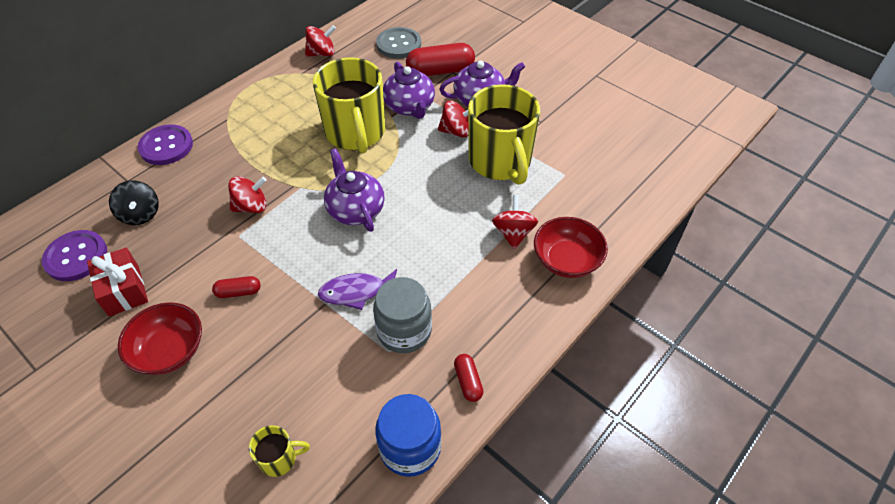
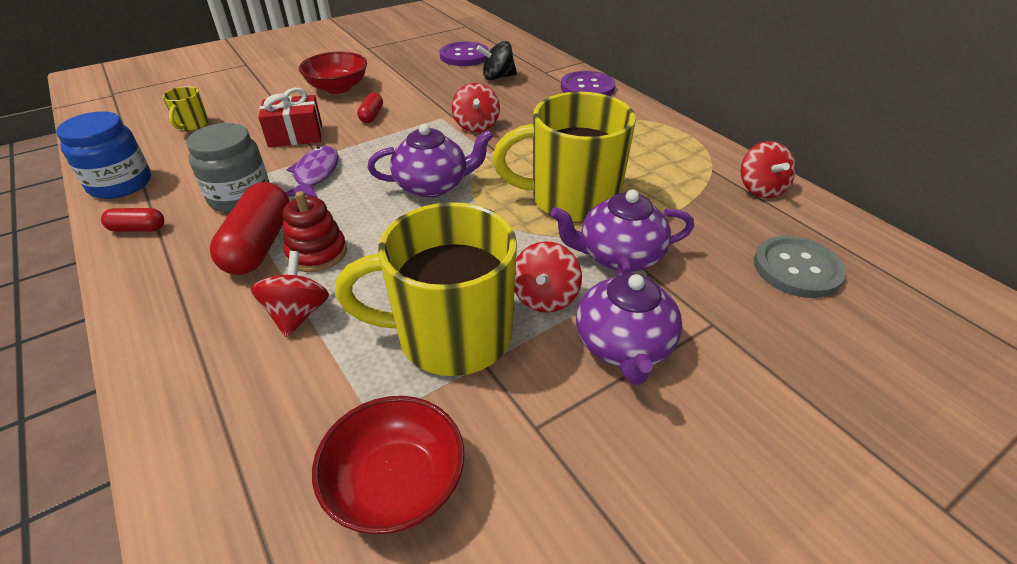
camera: 105 degrees right, 10 degrees down
(124, 290) = (414, 72): red gift -> red gift (295, 135)
(440, 71) = (715, 308): red capsule -> red capsule (259, 245)
(456, 247) = (317, 253): none -> red stacking toy
(513, 233) = (298, 314): red spinning top -> red spinning top turned 105 degrees counterclockwise
(566, 260) = (202, 362): red bowl -> red bowl (396, 484)

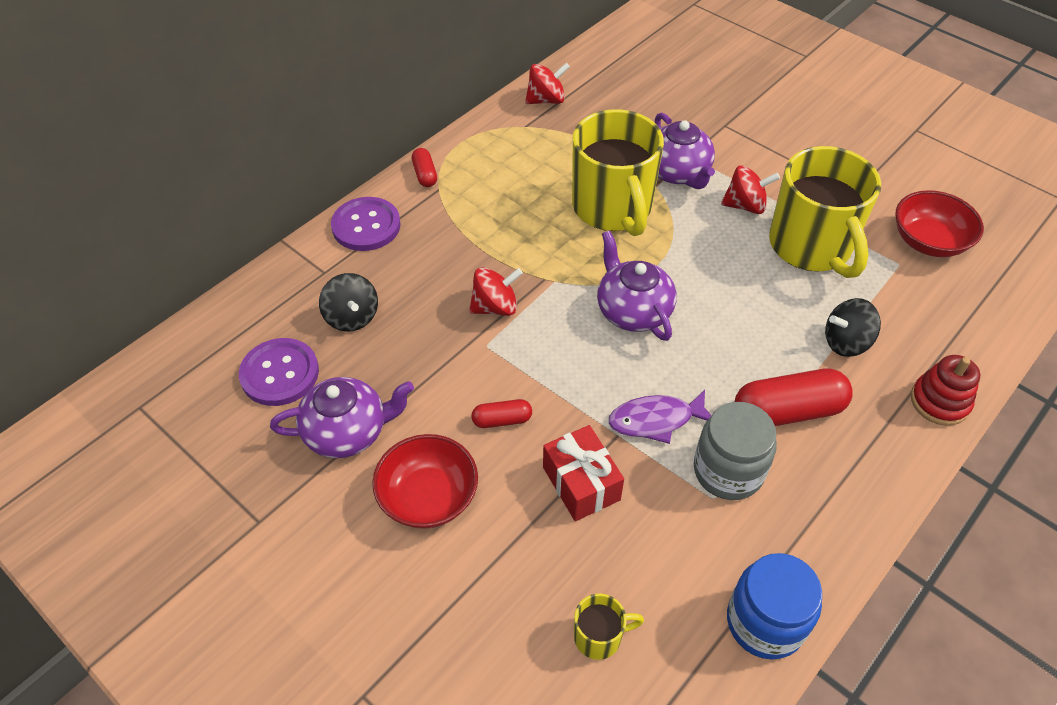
camera: 105 degrees left, 10 degrees up
(138, 229) = (823, 537): red capsule -> red capsule (425, 174)
(298, 314) = (846, 342): red spinning top -> black spinning top
(317, 253) = (774, 361): red stacking toy -> red stacking toy (939, 402)
(623, 346) = (769, 163): purple teapot -> purple teapot (347, 432)
(797, 269) = (646, 87): grey button -> none

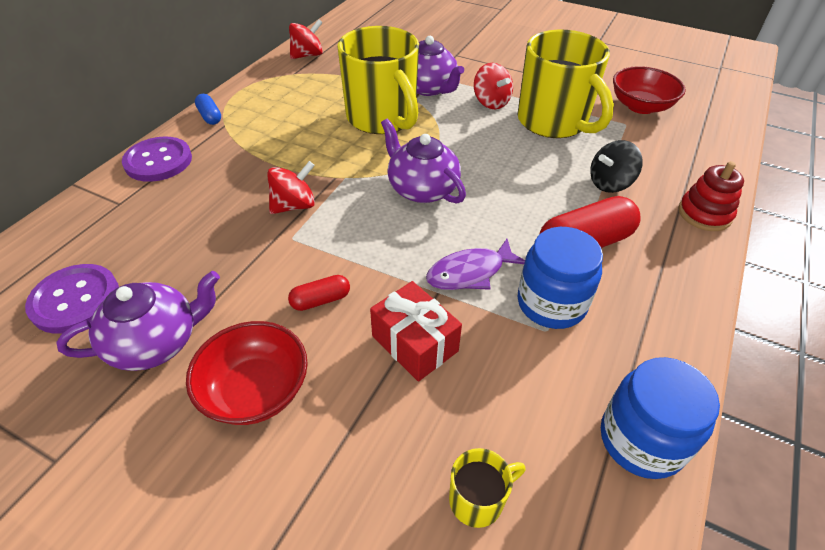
camera: 15 degrees left, 5 degrees down
(352, 317) = (151, 236): black spinning top -> none
(425, 174) = (210, 116): red capsule -> blue capsule
(728, 471) = (551, 303): grey jar -> blue jar
(745, 205) = (491, 102): red spinning top -> red spinning top turned 75 degrees clockwise

